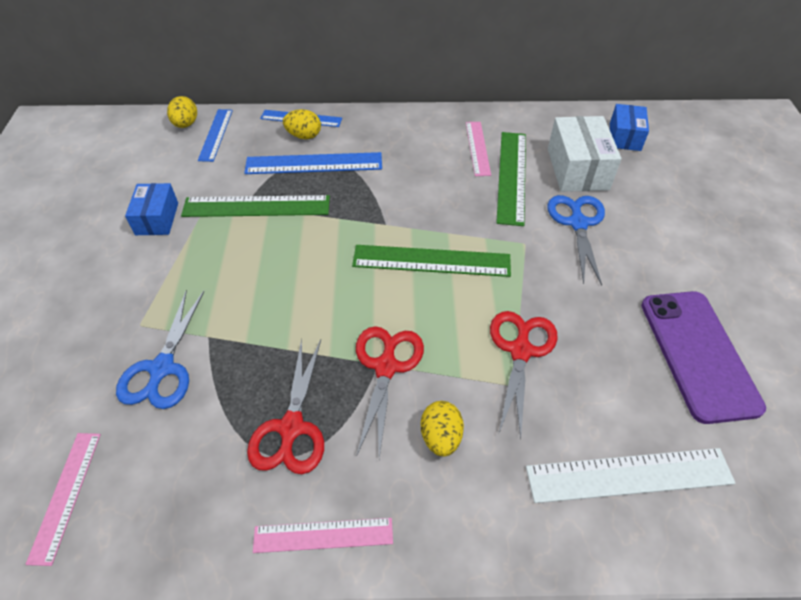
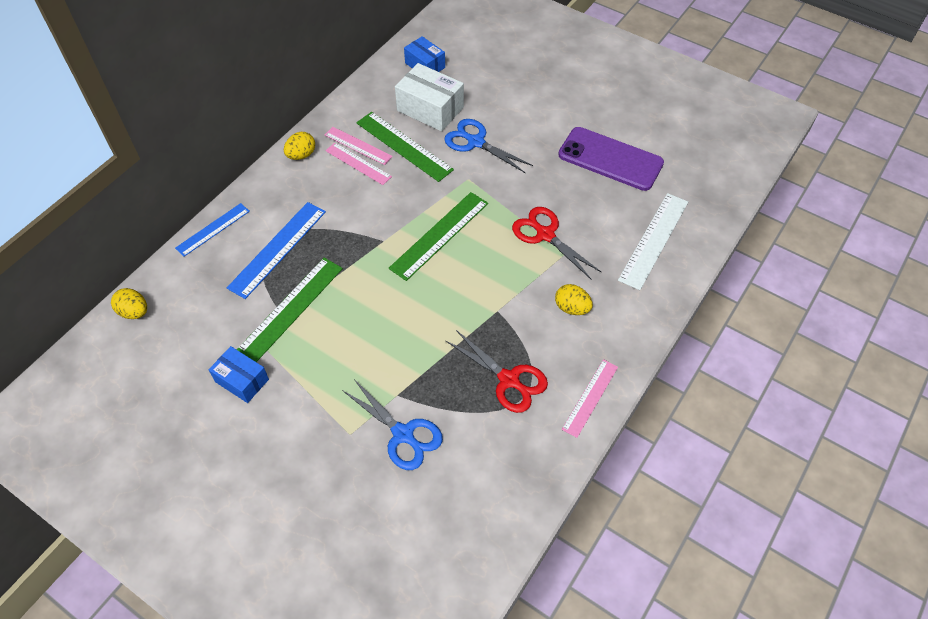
camera: 55 degrees left, 5 degrees up
(66, 495) = (464, 528): pink ruler -> pink ruler (358, 163)
(216, 134) = (172, 296): blue ruler -> none
(304, 136) = (237, 238): yellow egg -> yellow egg (301, 155)
(386, 367) = (503, 307): red scissors -> none

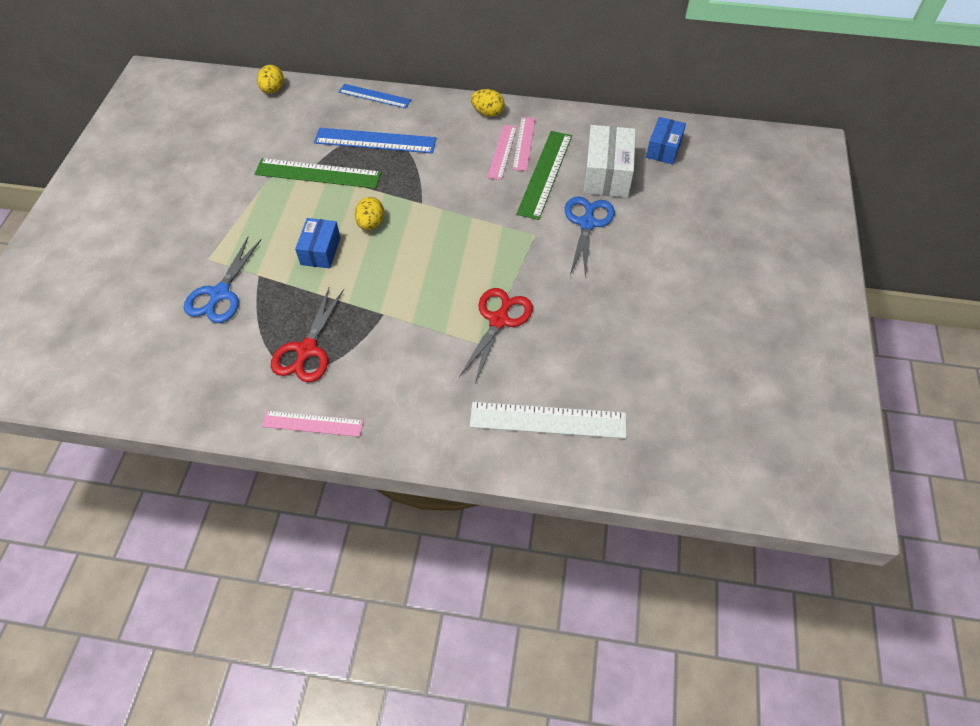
camera: 65 degrees right, 0 degrees up
(242, 380) = (234, 174): blue box -> blue box (320, 251)
(439, 235) = (450, 239): green ruler -> none
(571, 308) = (415, 373): yellow egg -> yellow egg (371, 224)
(610, 159) = (642, 343): purple phone -> none

